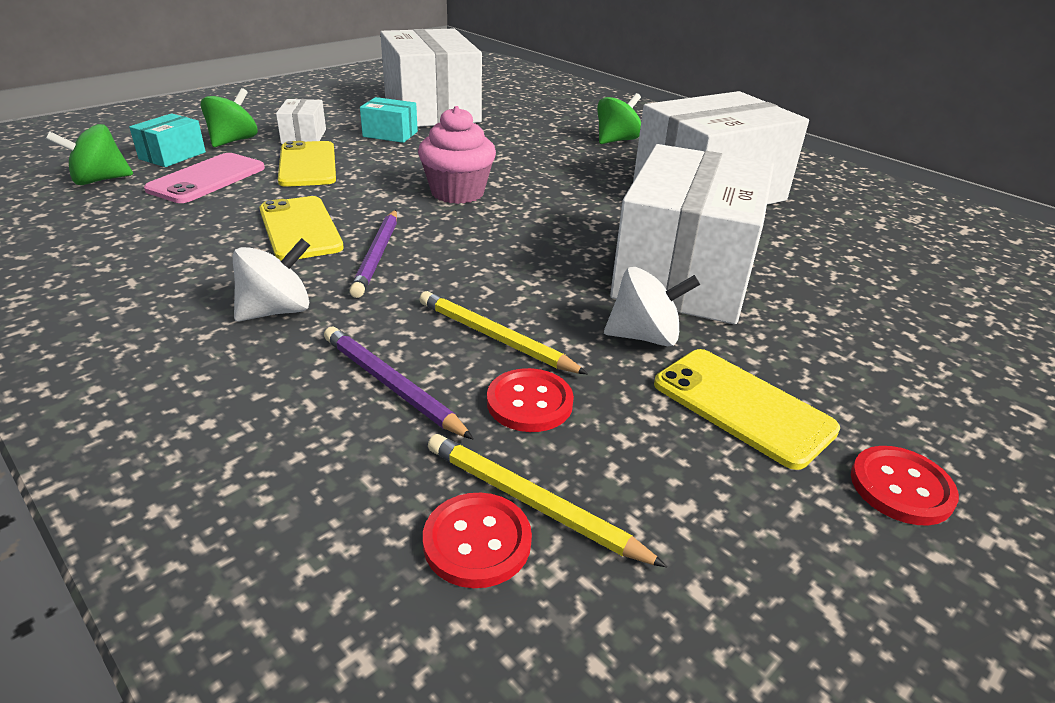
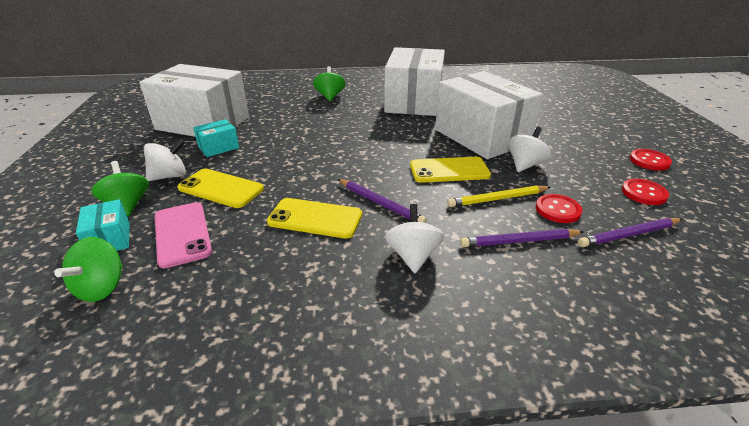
camera: 50 degrees left, 0 degrees up
(304, 136) = (169, 176): white box -> white spinning top
(457, 193) = (333, 156): pink cupcake -> none
(477, 542) = (649, 257): red button -> red button (644, 193)
(532, 503) = (629, 235): yellow pencil -> purple pencil
(742, 406) = (588, 166): yellow phone -> yellow phone (449, 170)

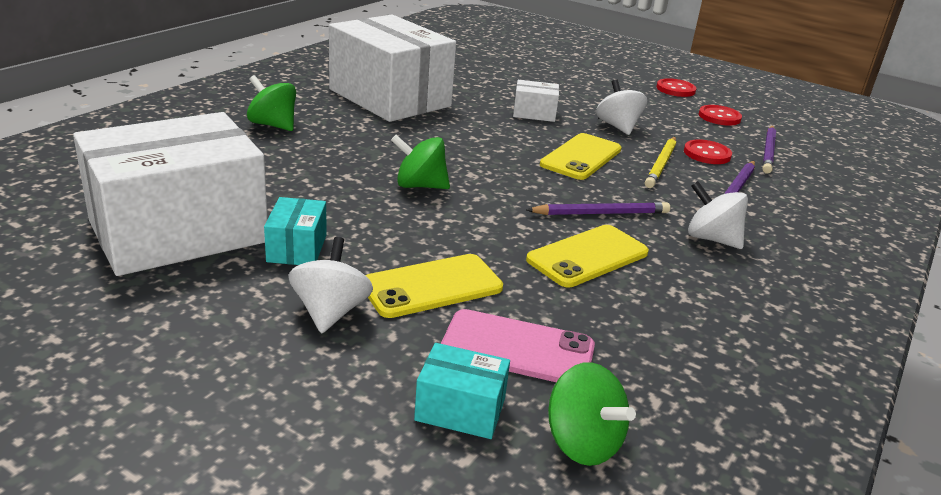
camera: 55 degrees left, 5 degrees down
(128, 205) = (374, 370): green spinning top -> green spinning top (420, 186)
(481, 136) = (534, 113): white box -> white box, size x0.42

